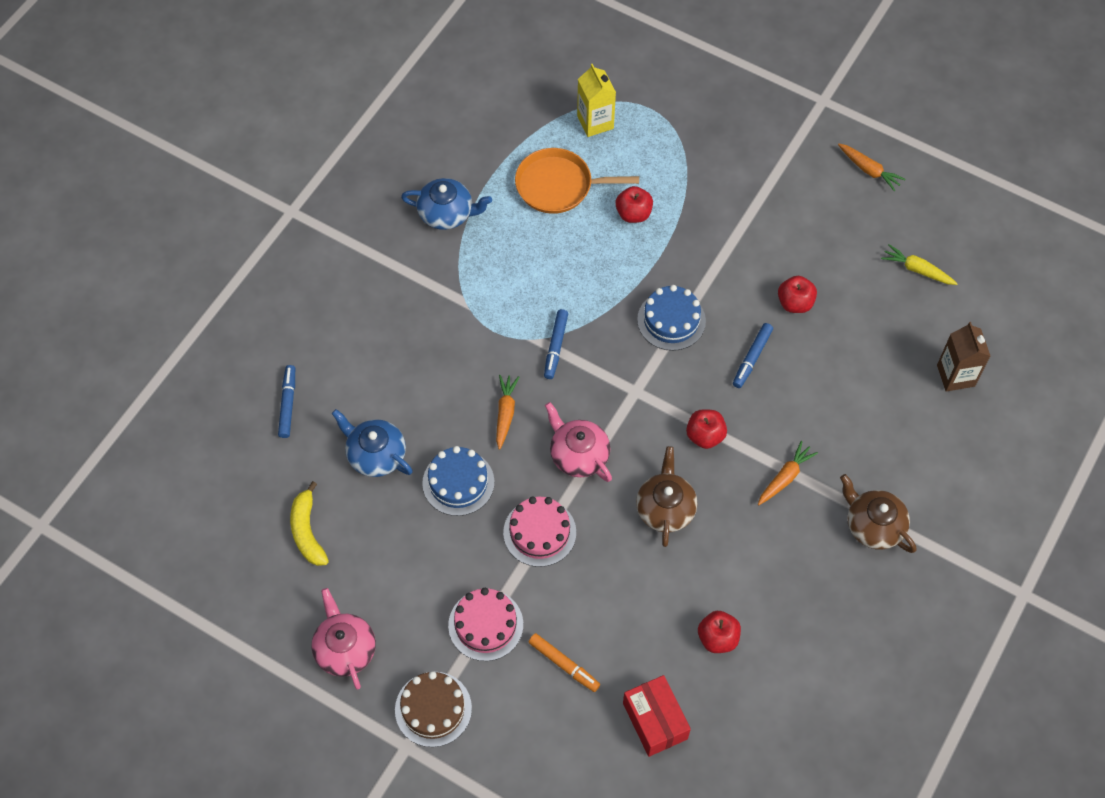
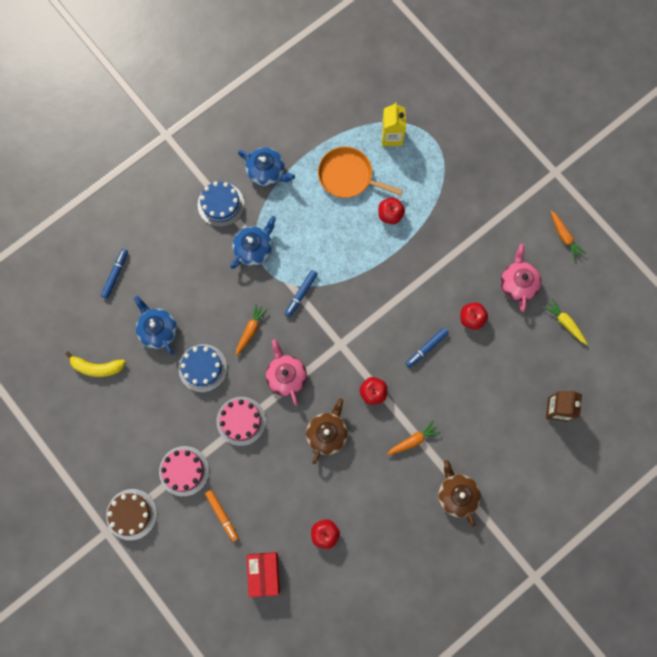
camera: 20 degrees right, 15 degrees up
(307, 531) = (97, 367): yellow banana -> yellow banana turned 90 degrees counterclockwise
(345, 649) = (92, 455): pink teapot -> pink teapot (518, 283)
(468, 311) = (254, 248): none -> blue teapot
(671, 320) = (384, 302): blue cake -> blue cake (221, 204)

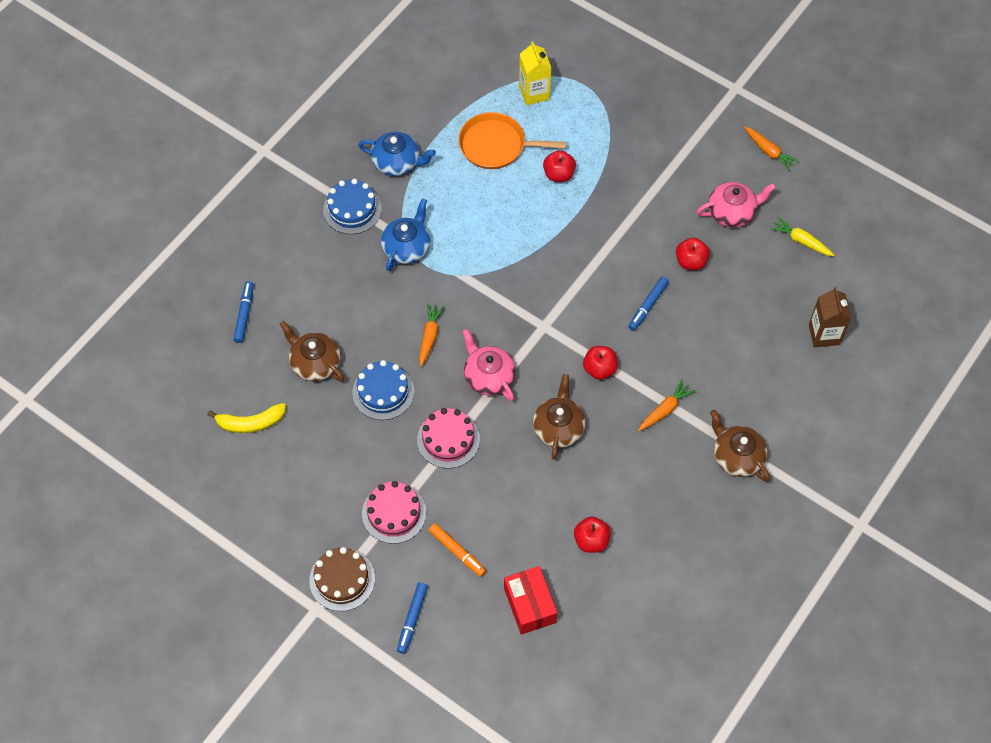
camera: 15 degrees left, 15 degrees down
(158, 330) = (315, 363): blue teapot -> brown teapot
(301, 294) = (479, 283): blue marker -> blue marker (412, 619)
(518, 283) = (732, 212): pink teapot -> pink teapot turned 90 degrees clockwise

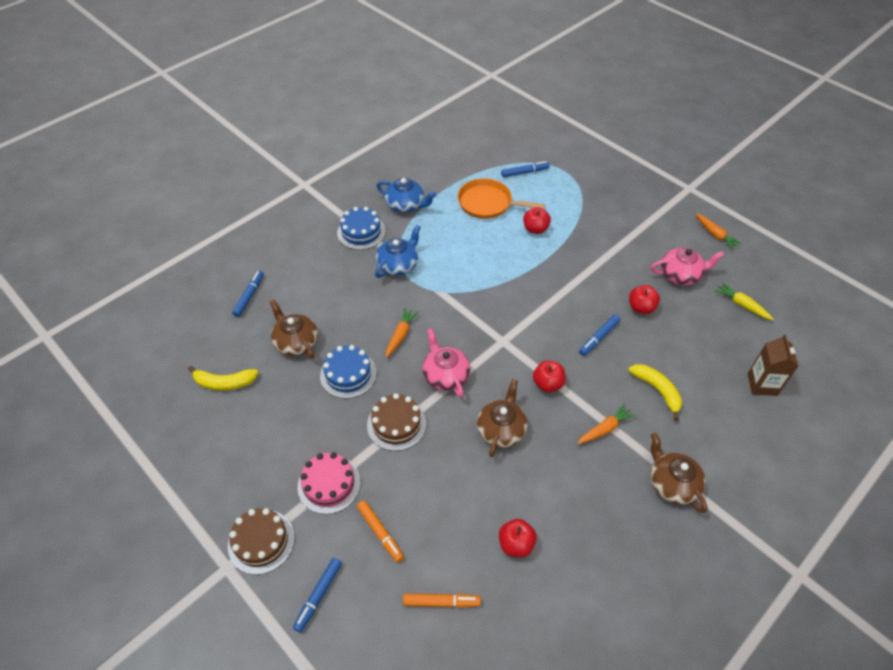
camera: 10 degrees right, 10 degrees down
(448, 439) = (396, 424): pink cake -> brown cake
(529, 605) = (441, 602): red box -> orange marker
(534, 93) = (525, 172): yellow carton -> blue marker
(715, 358) = (657, 390): none -> yellow banana

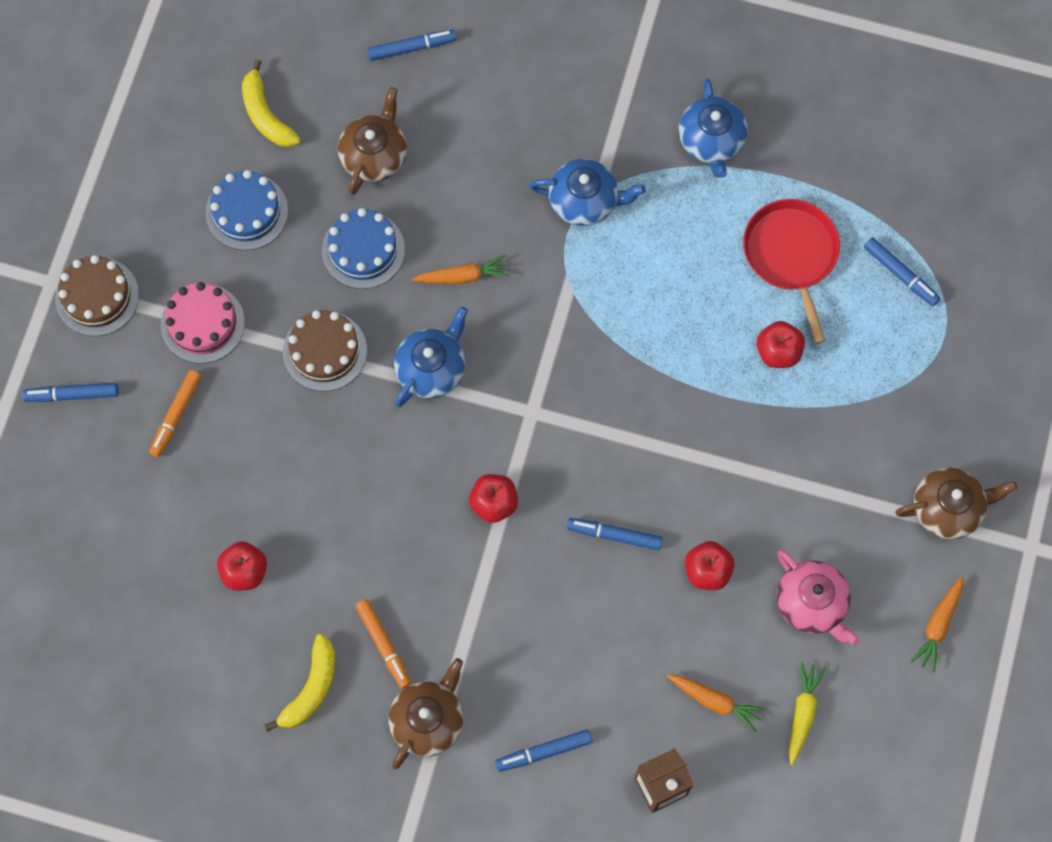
camera: 60 degrees right, 20 degrees up
(361, 232) = (616, 113): blue cake -> blue cake (247, 212)
(441, 602) = (134, 525): orange marker -> orange marker (384, 645)
(445, 375) = (432, 368): pink teapot -> blue teapot
(488, 203) = (791, 255): orange pan -> red pan
(501, 429) = (389, 479): brown teapot -> brown teapot (948, 508)
(605, 429) = (464, 606): orange carrot -> orange carrot (715, 701)
(657, 390) = (566, 649): yellow banana -> yellow banana (311, 688)
(718, 431) = (544, 752): none -> blue marker

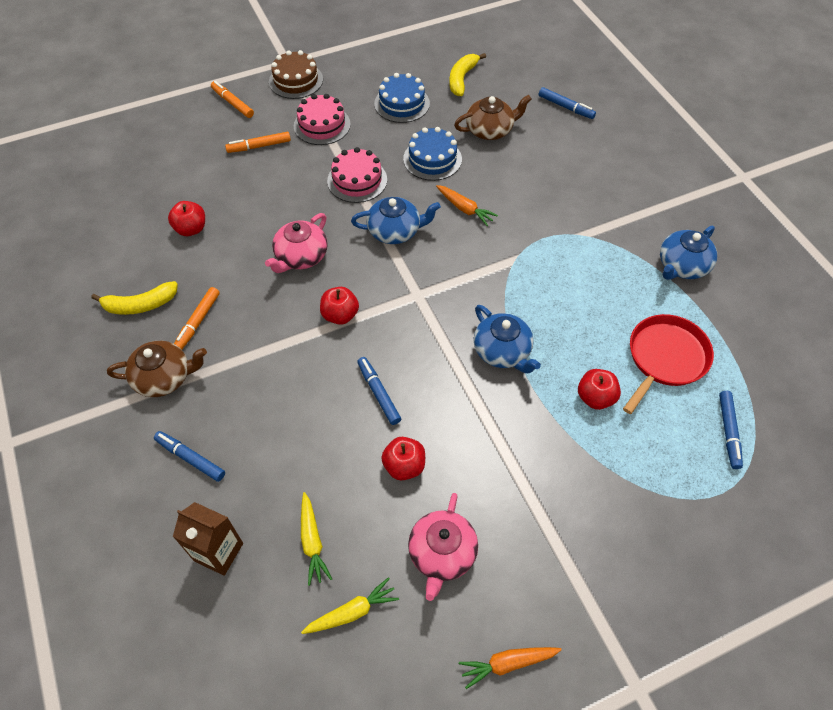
camera: 50 degrees right, 15 degrees down
(72, 395) = (232, 103): blue marker -> orange marker
(325, 351) = (357, 180): brown cake -> pink cake
(384, 486) = (301, 256): none -> pink teapot
(585, 201) = (573, 232): blue teapot -> blue teapot (502, 351)
(715, 701) = (312, 542): orange carrot -> yellow carrot
(948, 508) = (603, 597): brown teapot -> none

